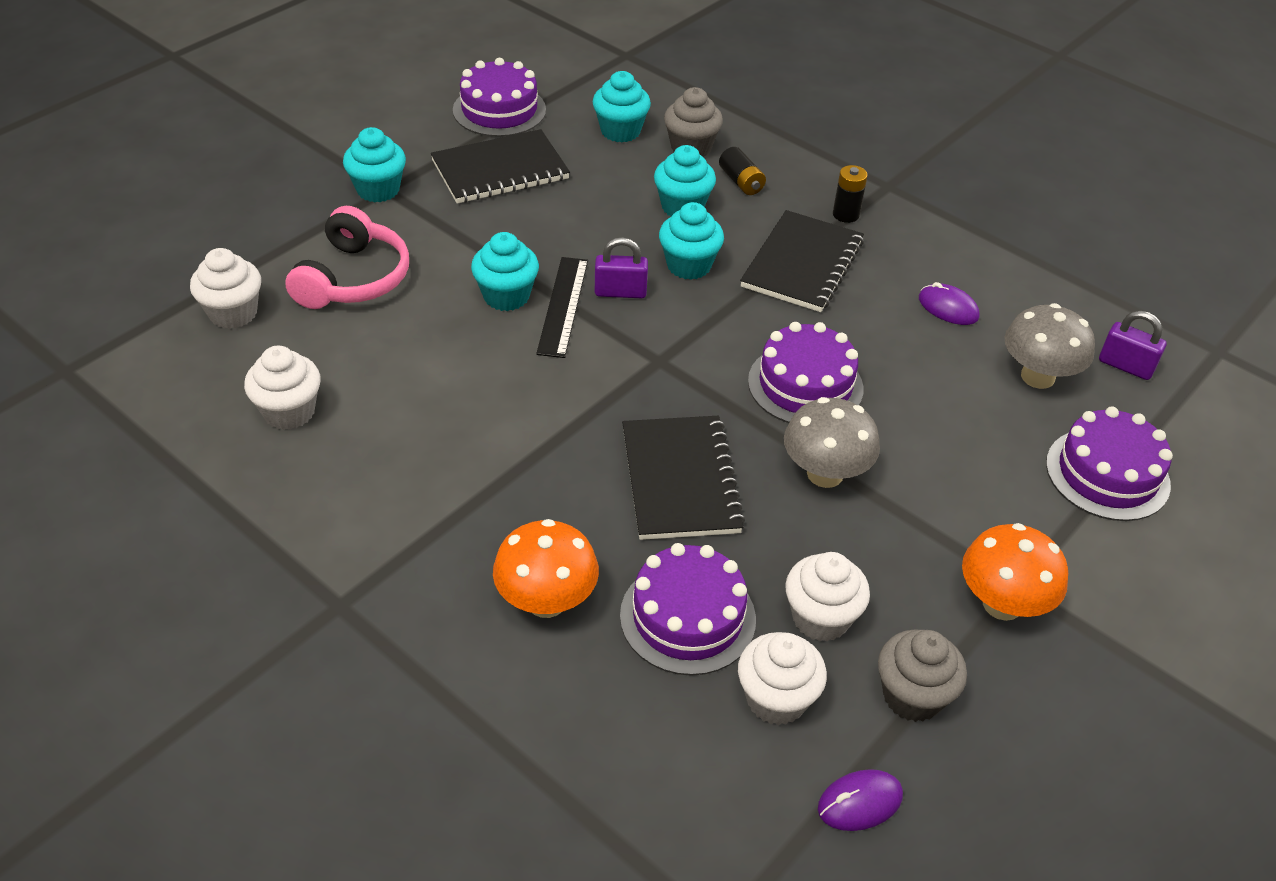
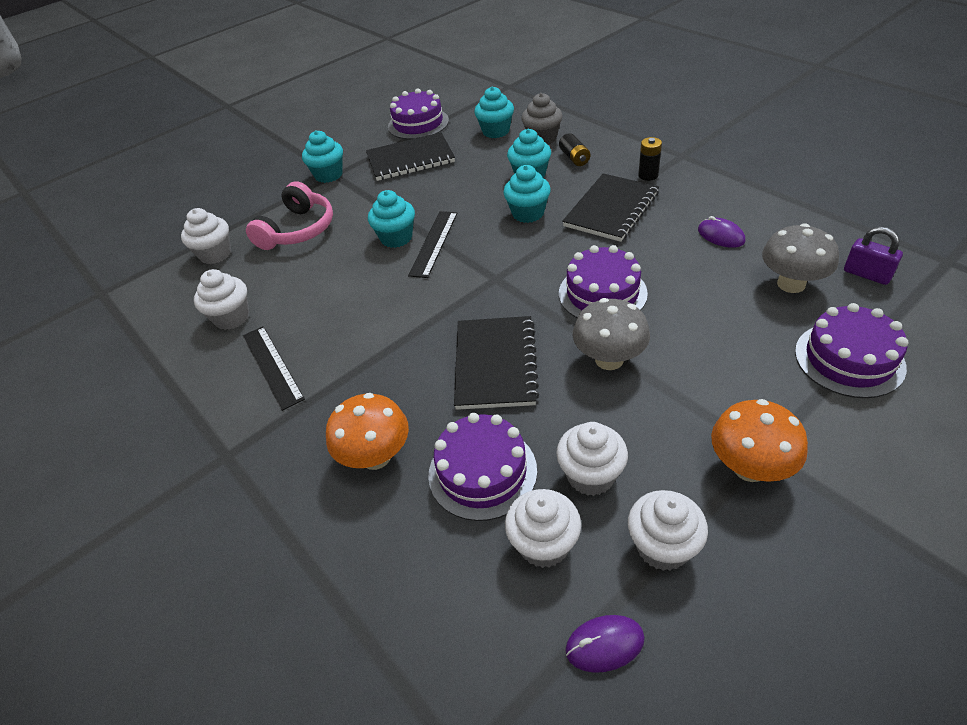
camera: 15 degrees right, 0 degrees up
(371, 483) = (272, 366): none -> black ruler
(620, 292) = (476, 232): purple padlock -> none
(912, 696) = (662, 547): grey cupcake -> white cupcake

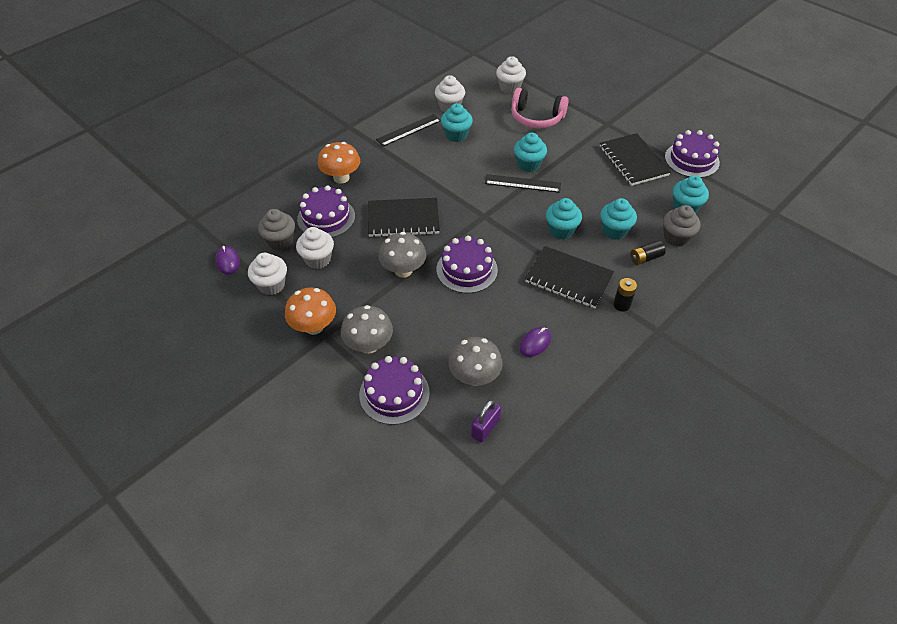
camera: 80 degrees right, 5 degrees up
(328, 175) = (606, 121): turquoise cupcake -> turquoise cupcake (456, 135)
(544, 544) = (280, 241): white cupcake -> grey cupcake
(769, 392) = (369, 345): none -> grey mushroom

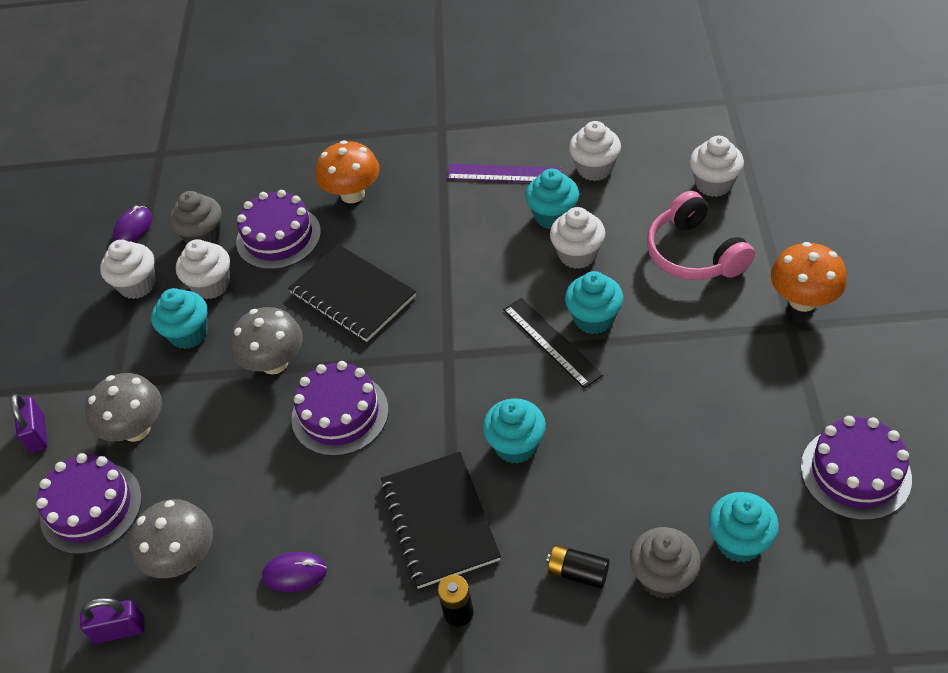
camera: 50 degrees right, 0 degrees up
(312, 386) = (37, 434): none -> purple padlock
(314, 326) = (116, 365): orange mushroom -> orange mushroom (803, 300)
(409, 130) = (503, 174): black ruler -> purple ruler
(488, 144) = (577, 255): none -> white cupcake
(614, 231) = (587, 499): turquoise cupcake -> turquoise cupcake (188, 334)
(633, 161) = (755, 412): black notebook -> none

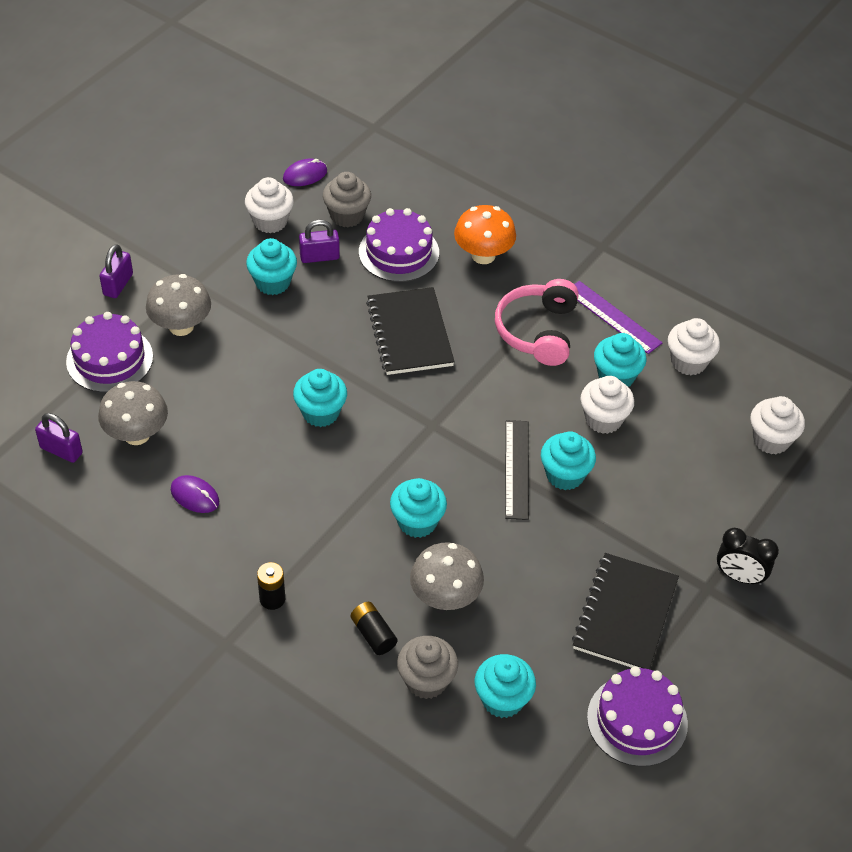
camera: 30 degrees right, 0 degrees up
(211, 285) = (319, 257): white cupcake -> purple padlock
(274, 363) = (310, 345): grey mushroom -> grey mushroom (445, 597)
(340, 414) = (320, 412): purple cake -> turquoise cupcake
(440, 521) = (317, 533): black notebook -> black notebook (625, 614)
(694, 253) = (694, 482): pink headphones -> pink headphones (538, 331)
(803, 300) = (739, 576): orange mushroom -> black clock

